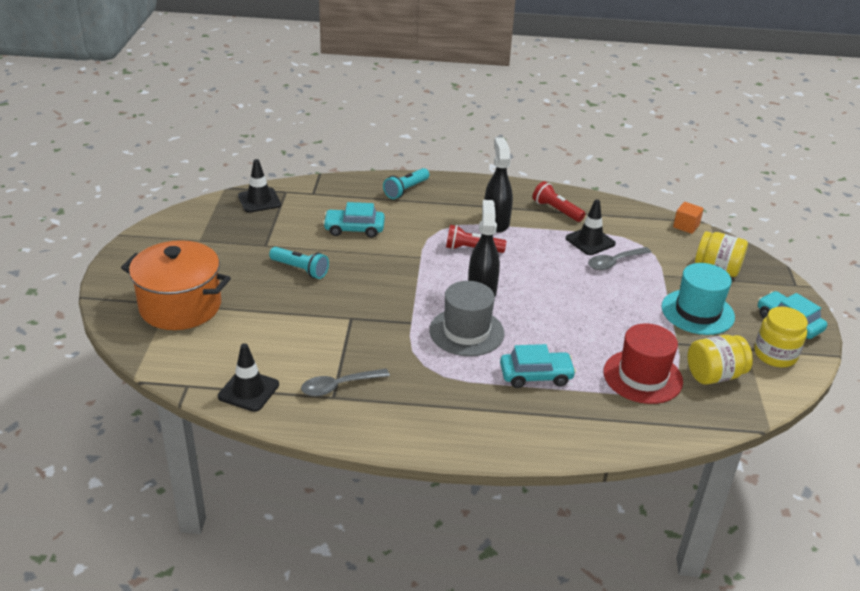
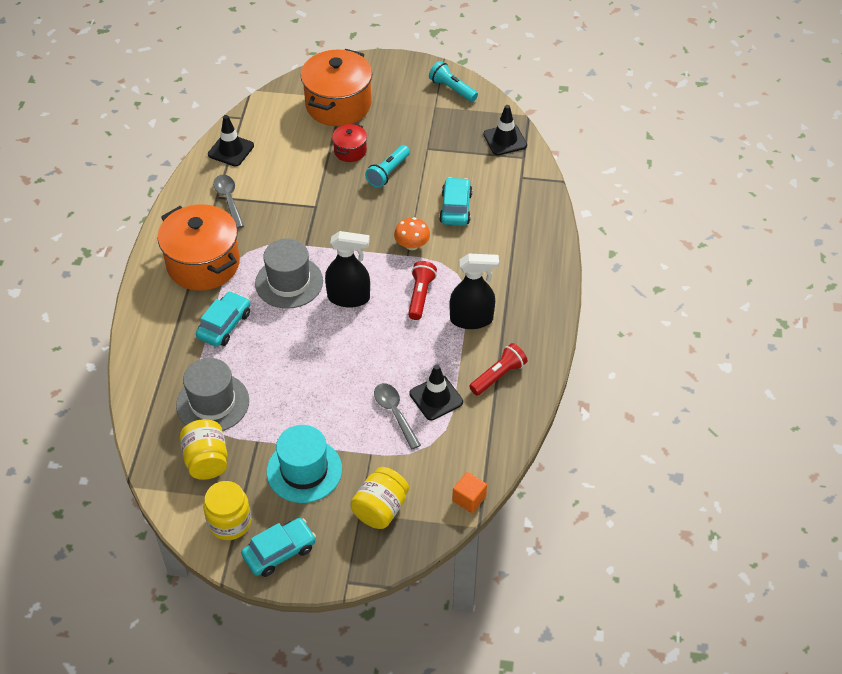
camera: 95 degrees right, 15 degrees up
(263, 296) = (350, 151): none -> red pot
(406, 190) = (533, 248): turquoise flashlight -> turquoise flashlight (452, 89)
(406, 254) = (412, 245): none -> orange mushroom
(447, 400) = (203, 264): none -> orange pot
(536, 375) = (224, 325): turquoise car -> turquoise car turned 150 degrees counterclockwise
(642, 376) = (212, 403): red hat -> grey hat

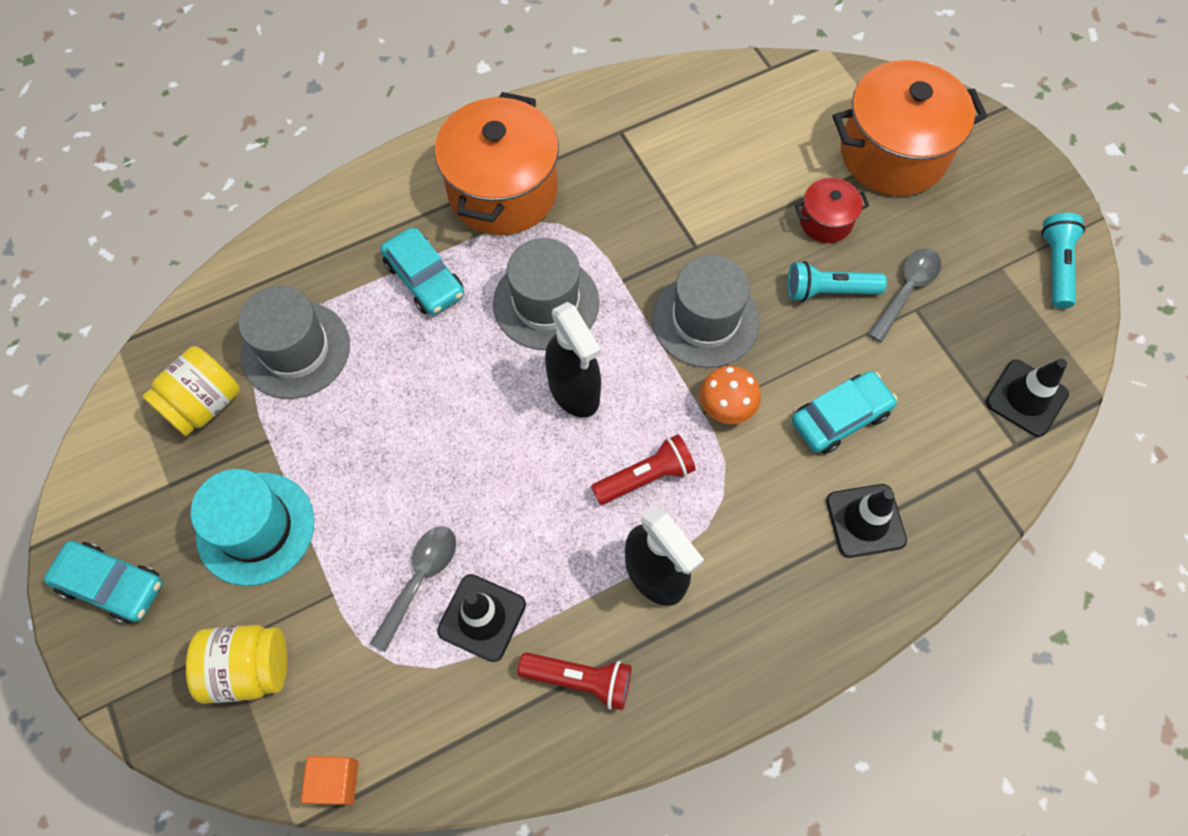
camera: 55 degrees right, 15 degrees up
(224, 325) = (424, 279): turquoise car -> turquoise car turned 60 degrees clockwise
(228, 200) = (626, 146): grey spoon -> grey spoon (906, 290)
(229, 522) = (125, 494): yellow jar -> none
(231, 150) = (708, 93): black traffic cone -> black traffic cone (865, 520)
(359, 226) = (705, 320): none -> grey hat

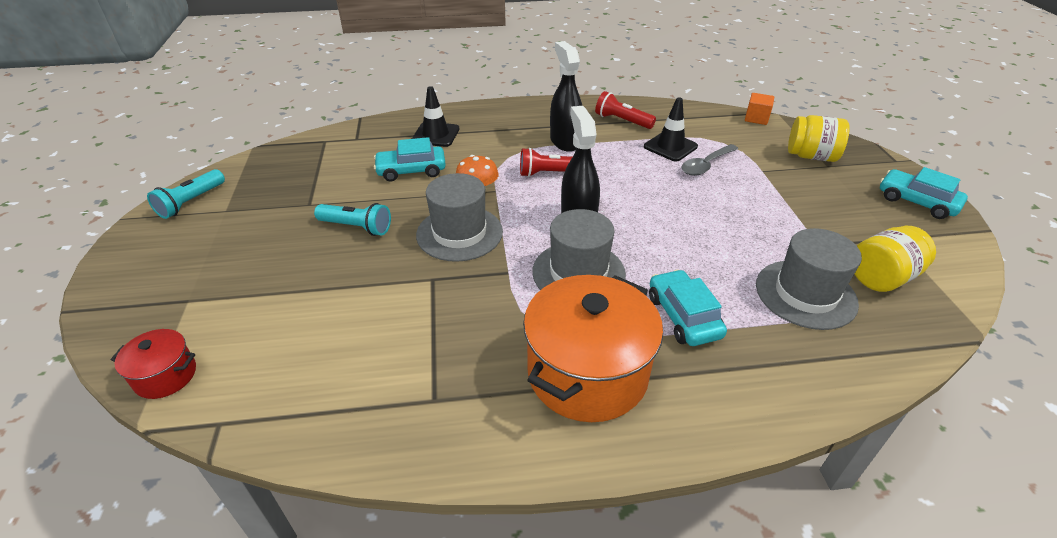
camera: 160 degrees left, 25 degrees down
(255, 528) = (819, 205): turquoise hat -> none
(825, 221) = (314, 268): red pot -> red pot (166, 376)
(893, 153) = (204, 301): orange pot -> none
(906, 290) = (303, 214): grey spoon -> none
(1026, 398) = (295, 154): black traffic cone -> none

